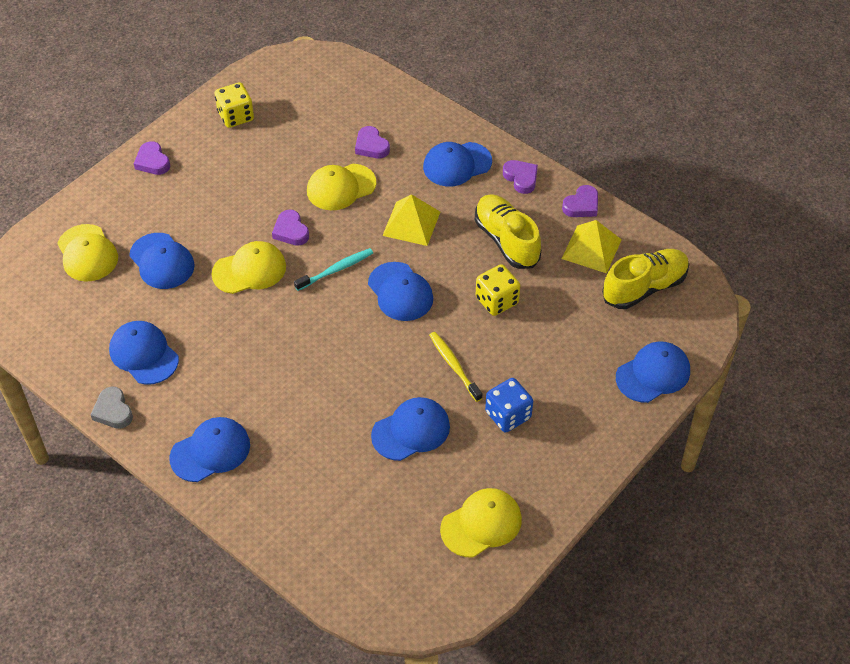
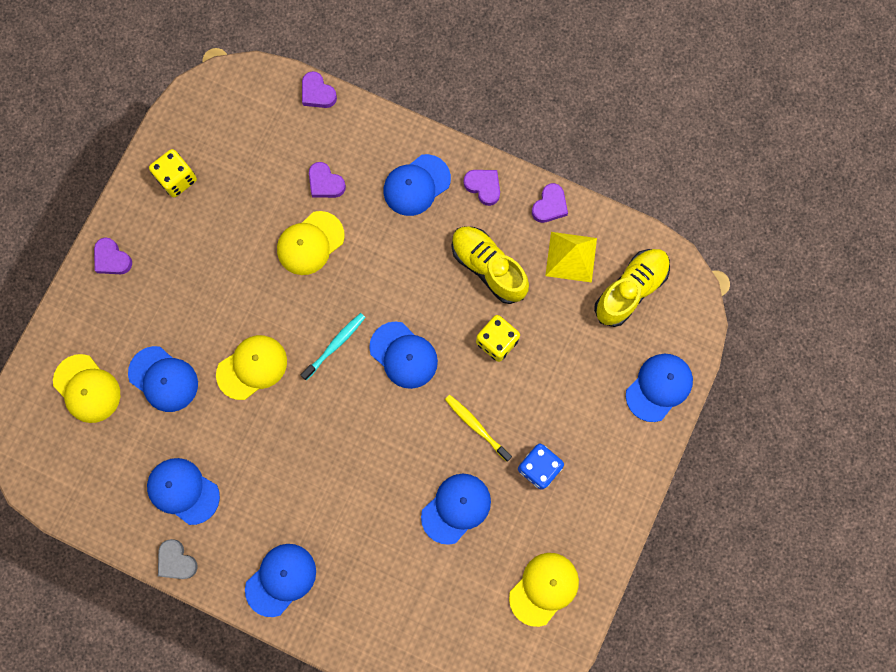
camera: 15 degrees left, 25 degrees up
(291, 231) = (277, 310): purple heart -> purple heart (317, 93)
(411, 223) = (392, 270): yellow pyramid -> none

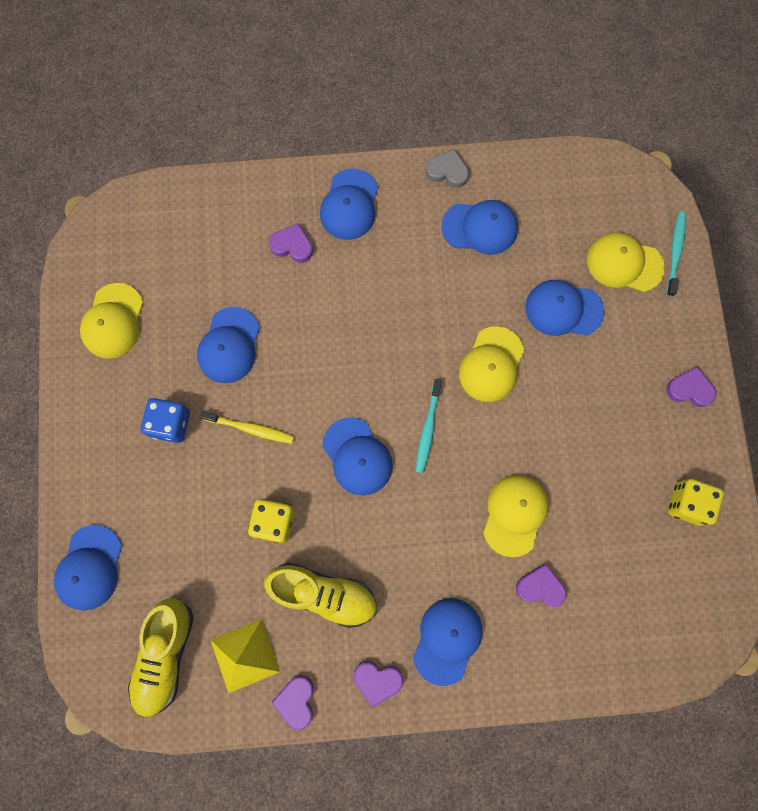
camera: 150 degrees right, 0 degrees up
(39, 373) = (675, 252): none -> turquoise toothbrush
(317, 93) = (613, 684): purple heart -> purple heart (292, 245)
(403, 355) = (357, 456): blue cap -> blue cap turned 135 degrees counterclockwise

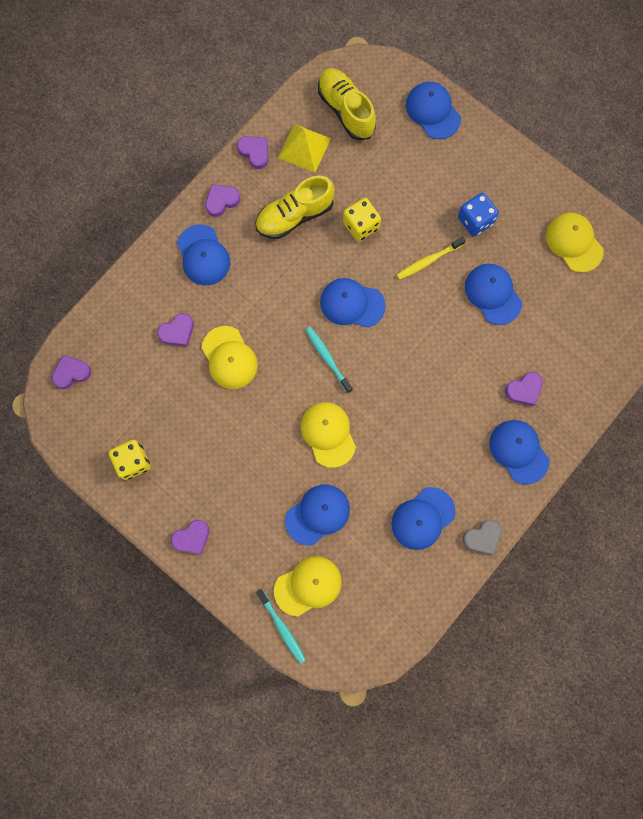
camera: 135 degrees right, 0 degrees up
(676, 644) = (71, 373): none -> purple heart

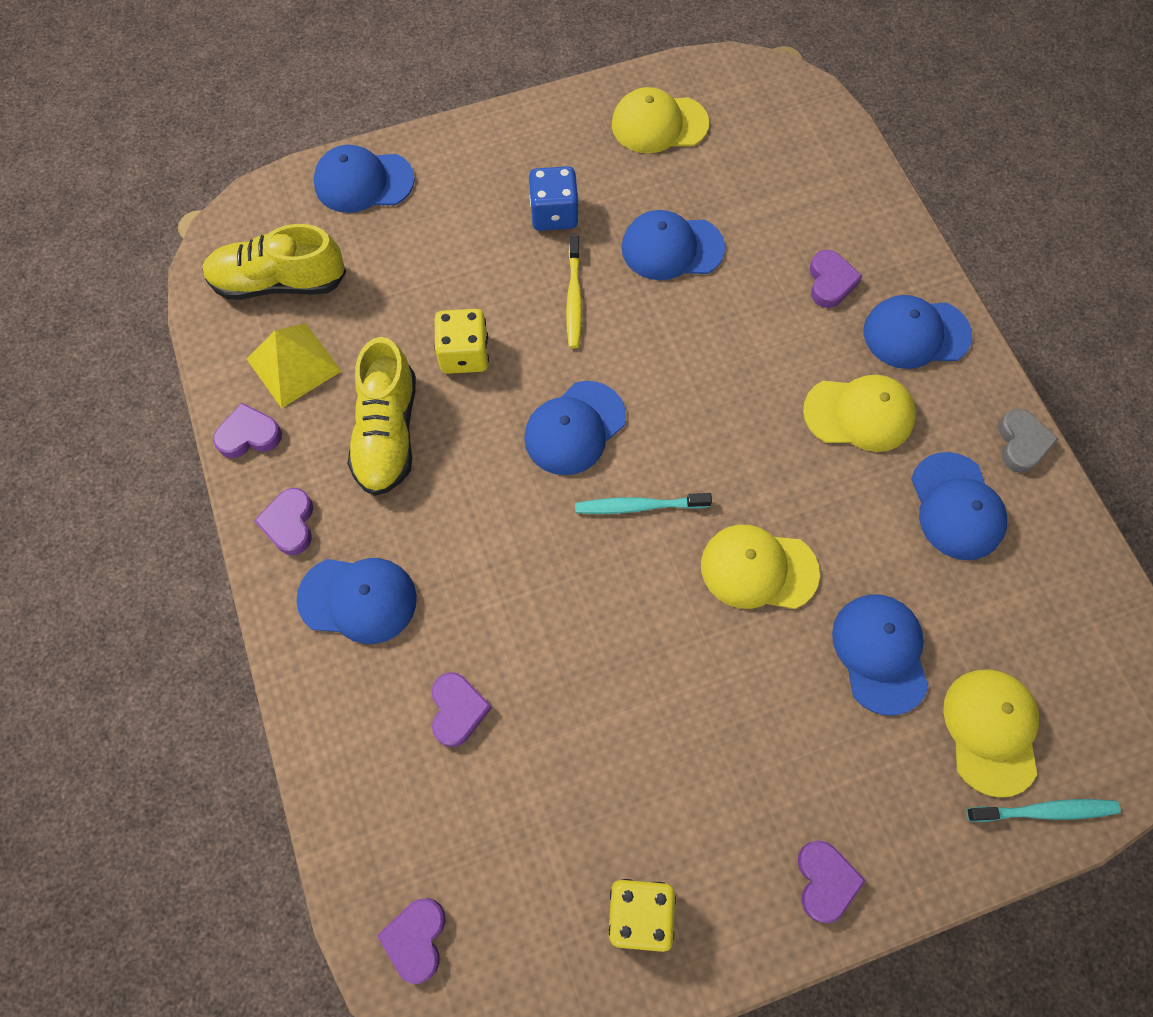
camera: 60 degrees left, 10 degrees down
(229, 358) = (551, 651): yellow cap -> yellow cap (859, 414)

